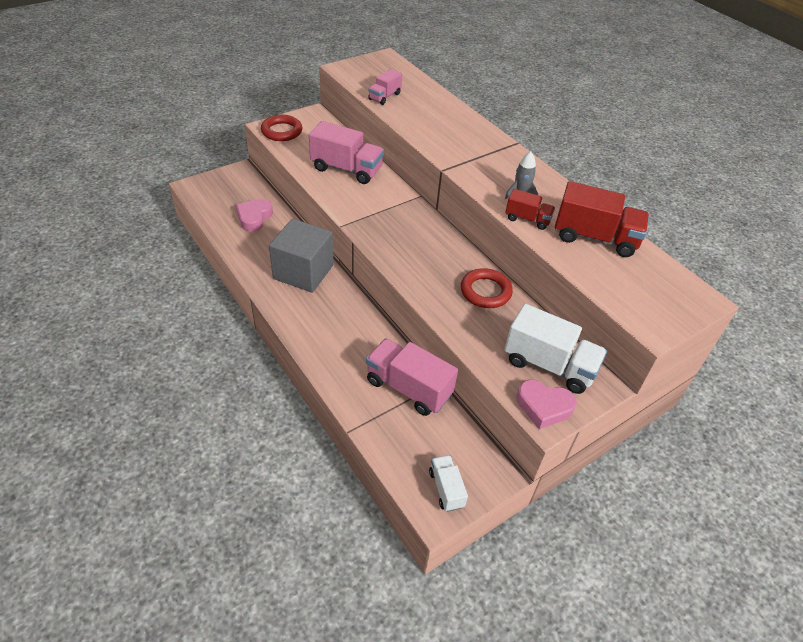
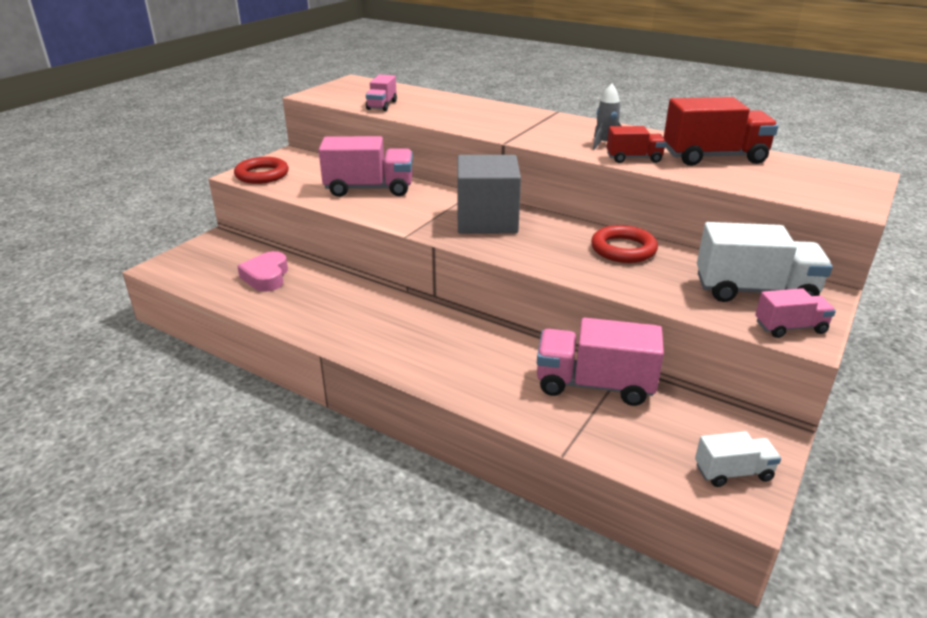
camera: 20 degrees left, 15 degrees down
(303, 272) = (370, 311): grey cube -> grey cube (487, 220)
(446, 489) = (733, 472): white truck -> white truck turned 120 degrees clockwise
(543, 406) = (790, 327): pink heart -> pink truck

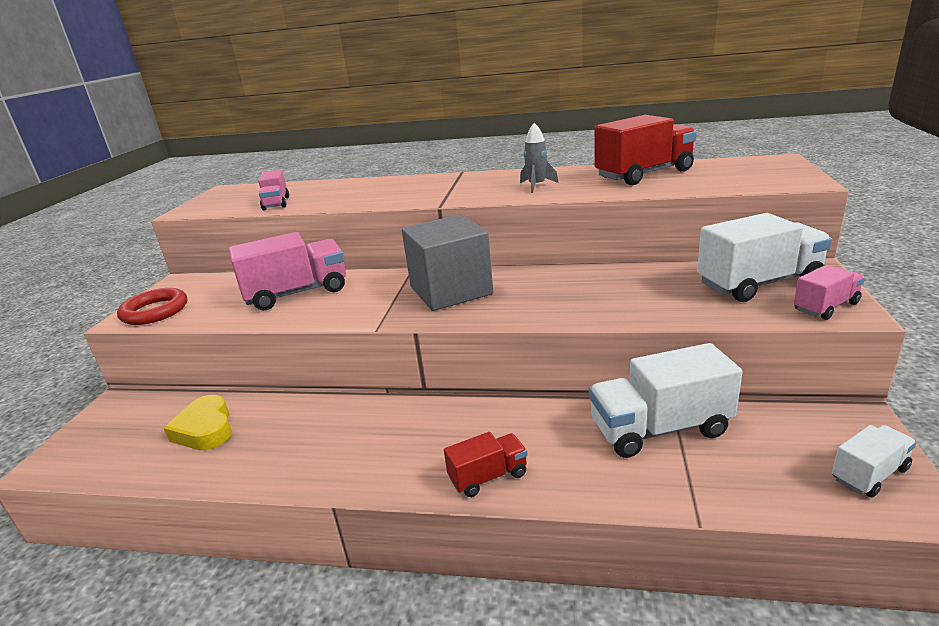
camera: 20 degrees left, 5 degrees down
(266, 277) = (205, 429): pink heart -> yellow heart
(594, 385) = (659, 429): pink truck -> white truck
(623, 249) = (607, 280): red ring -> none
(634, 158) = (577, 191): red truck -> red truck (488, 477)

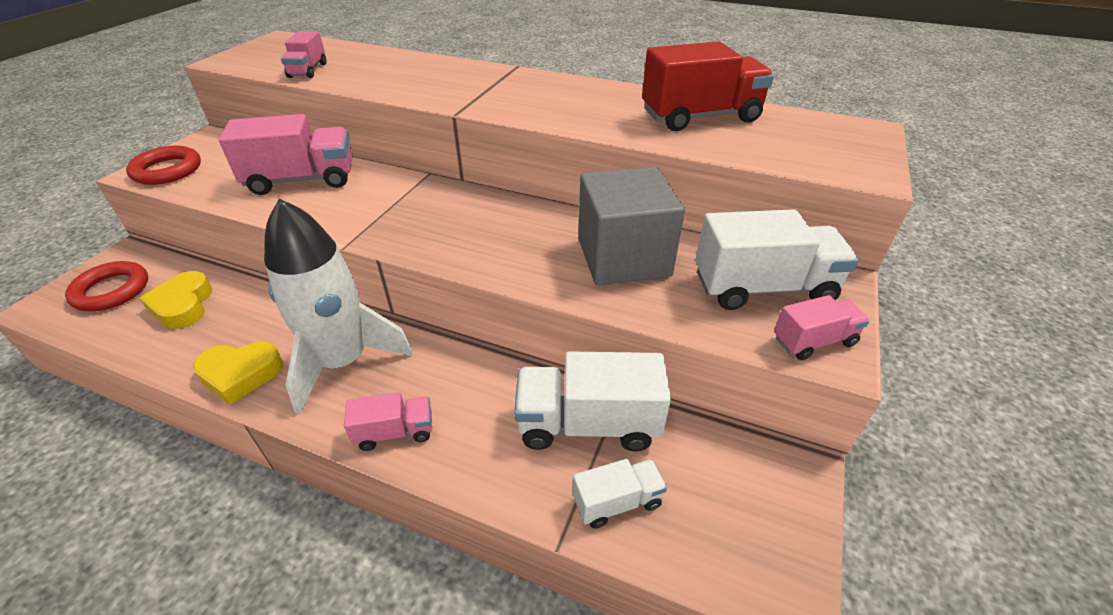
camera: 10 degrees right, 15 degrees up
(119, 434) = (111, 290): none -> red ring
(303, 469) = (241, 374): none -> yellow heart
(400, 436) = (343, 361): none -> white rocket
(451, 290) = (444, 214): grey cube -> grey cube (623, 257)
(488, 477) = (395, 432): red truck -> pink truck
(536, 186) = (574, 107): grey rocket -> none
(869, 474) = (765, 542): white truck -> white truck (617, 502)

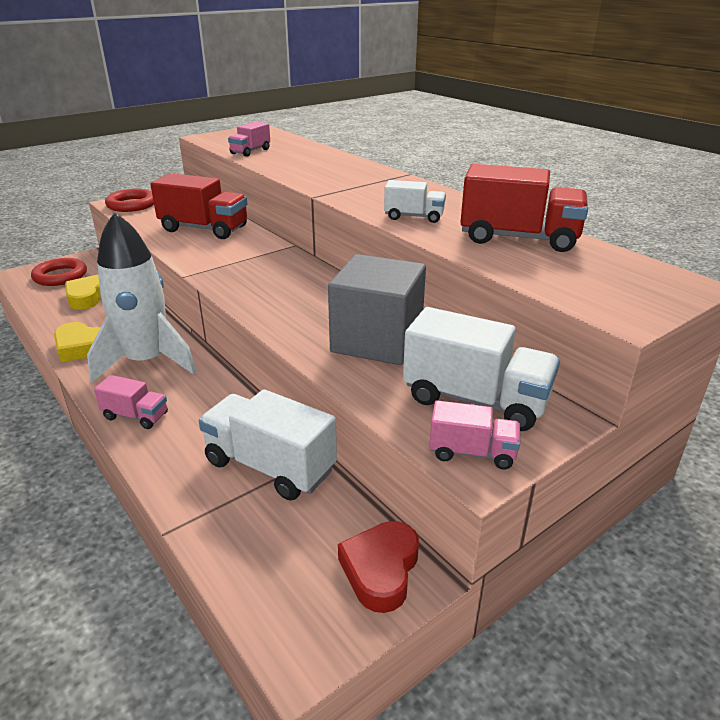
camera: 30 degrees right, 10 degrees down
(302, 180) = (204, 229): pink truck -> red truck
(617, 502) = (236, 525): white truck -> white truck (414, 217)
(772, 478) = (380, 570): none -> red heart

